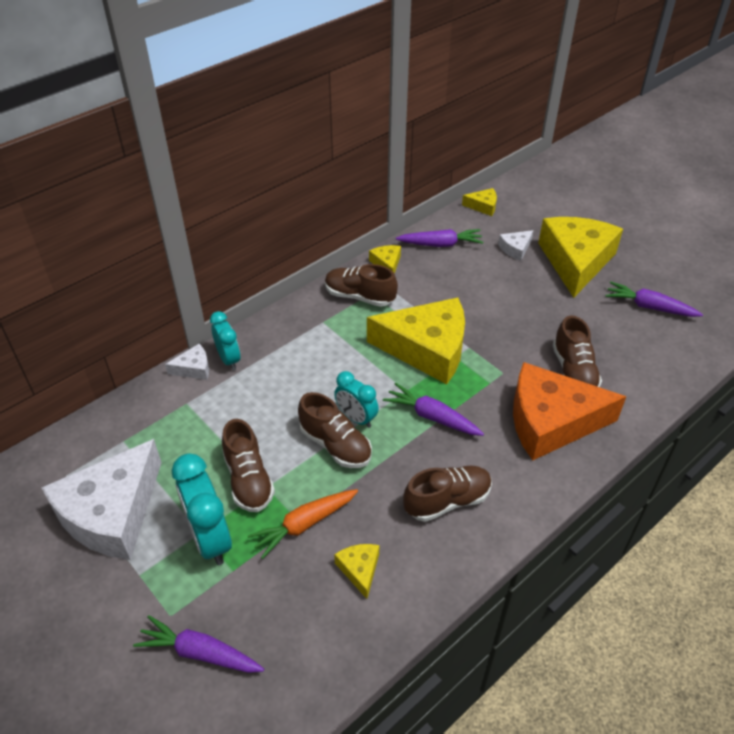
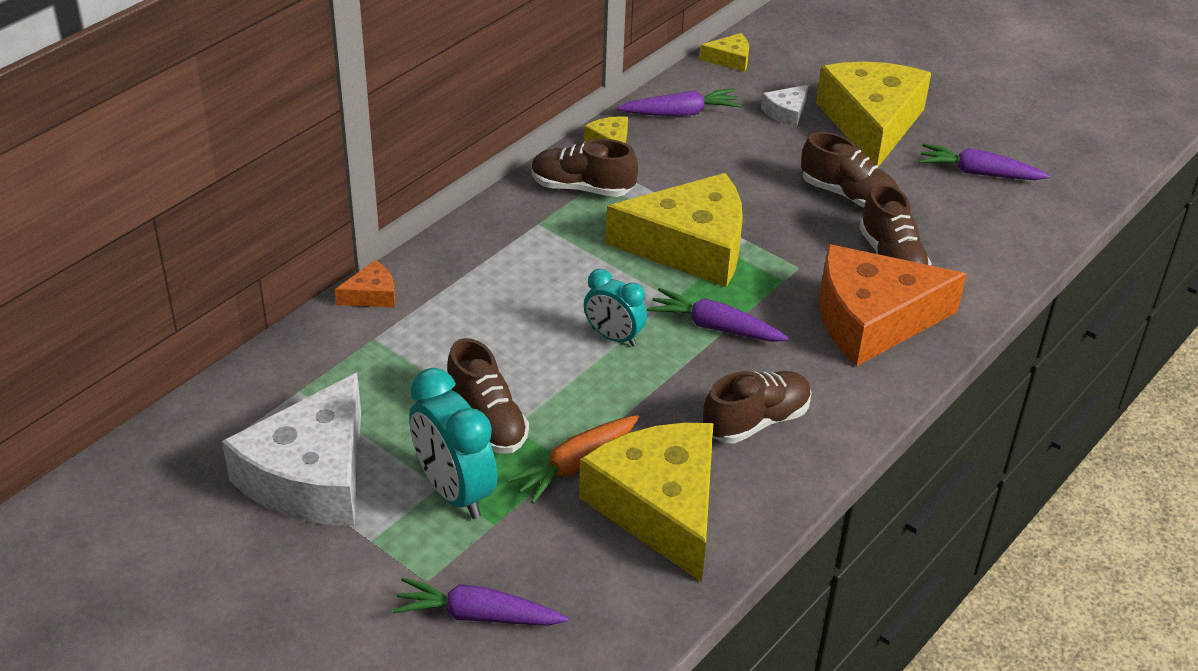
camera: 10 degrees left, 5 degrees down
(194, 368) = (371, 295): white cheese -> orange cheese
(229, 359) = (418, 280): turquoise clock -> none
(335, 445) = (593, 371): brown shoe -> brown shoe (848, 195)
(359, 570) = (660, 507): yellow cheese -> yellow cheese, size x2.39

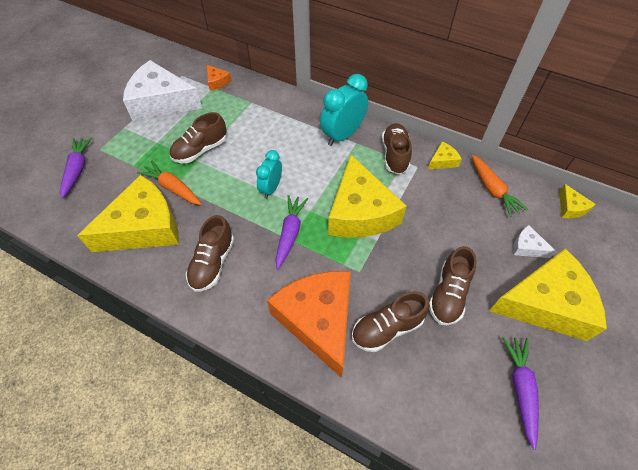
camera: 80 degrees right, 15 degrees up
(371, 295) = (281, 95): orange cheese -> orange cheese (217, 82)
(454, 491) = (153, 148): turquoise clock -> turquoise clock (342, 135)
(680, 113) = (492, 189): purple carrot -> orange carrot
(756, 421) = (213, 263): brown shoe -> brown shoe turned 60 degrees clockwise

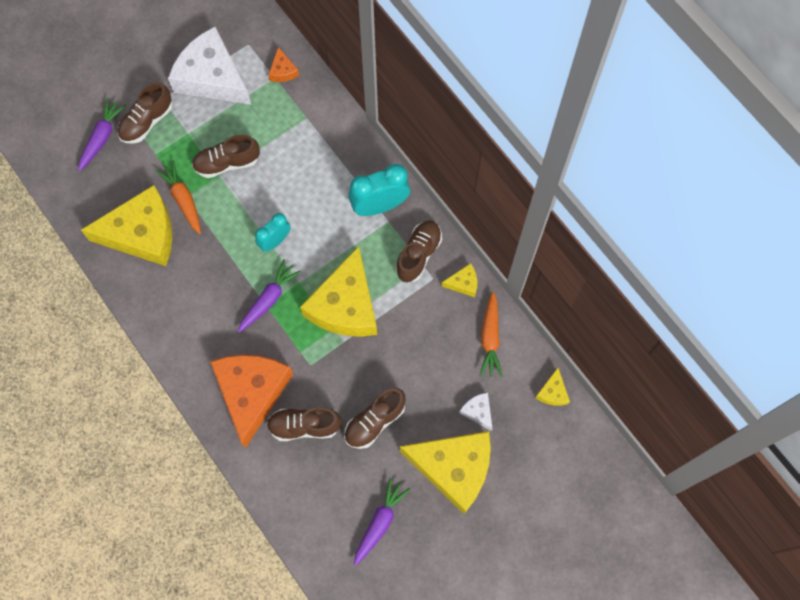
camera: 25 degrees right, 15 degrees up
(213, 263) = (187, 299): brown shoe -> brown shoe (147, 122)

